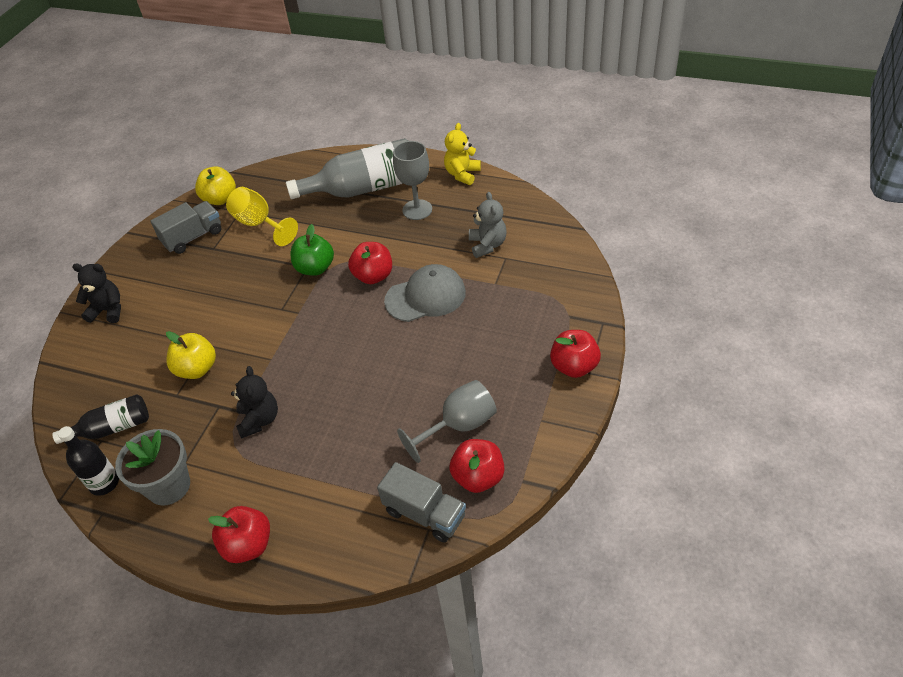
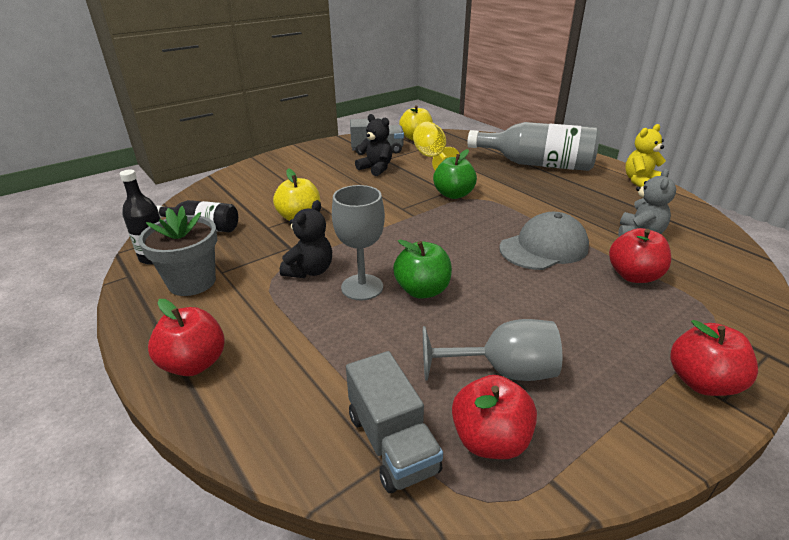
camera: 30 degrees right, 15 degrees down
(108, 310) = (280, 166): black teddy bear -> black teddy bear (376, 168)
(362, 389) = (422, 290): none -> green apple
(373, 276) = (502, 216): red apple -> red apple (633, 276)
(417, 210) = (578, 189): grey goblet -> grey goblet (362, 287)
(425, 296) = (544, 247): grey cap -> grey cap turned 45 degrees counterclockwise

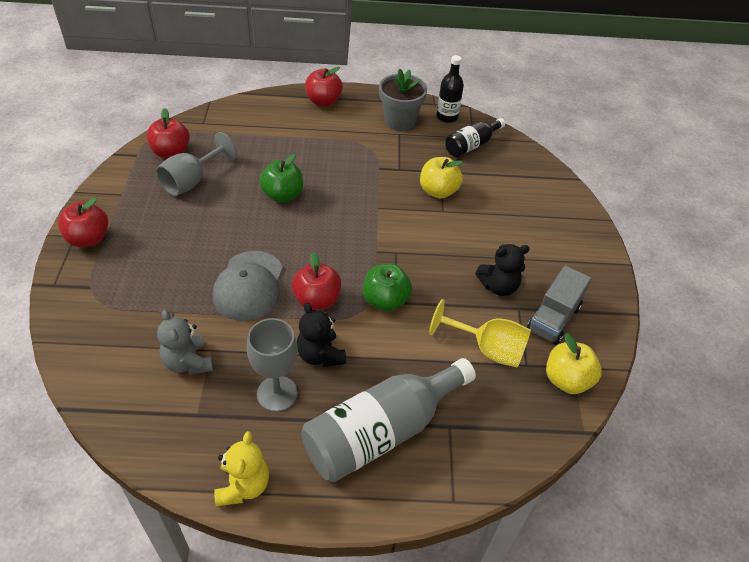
camera: 125 degrees right, 15 degrees up
(310, 271) = (359, 164): black teddy bear -> black teddy bear (320, 355)
(362, 287) = (316, 175): grey goblet -> grey goblet (277, 393)
(392, 442) = (207, 129): grey truck -> none
(633, 276) = (165, 301): red apple -> red apple (317, 300)

